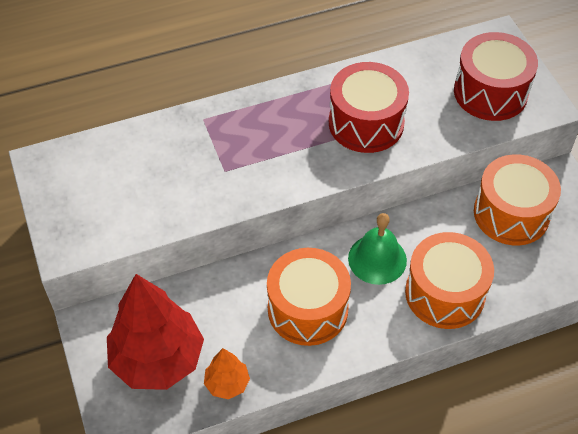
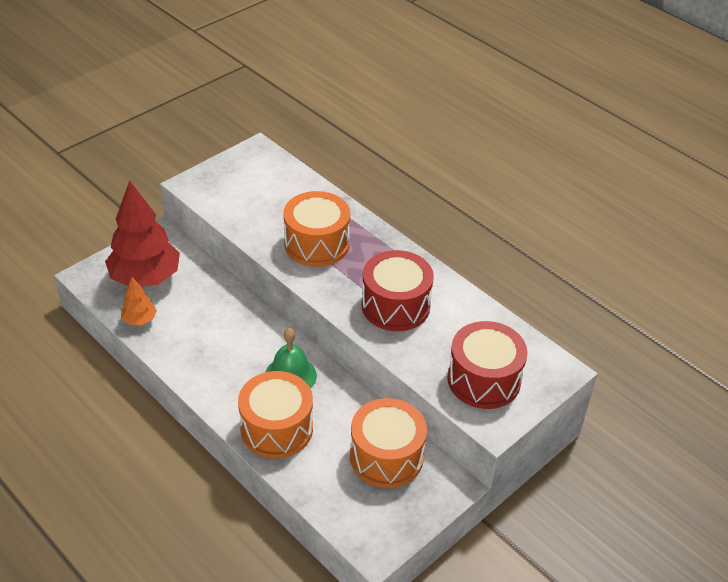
camera: 65 degrees right, 10 degrees down
(307, 309) = (222, 346): orange drum -> orange drum (316, 244)

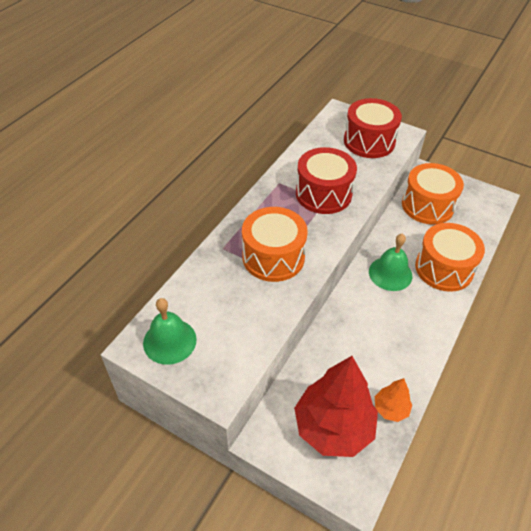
camera: 105 degrees left, 5 degrees up
(253, 166) = (169, 341): none -> green bell

